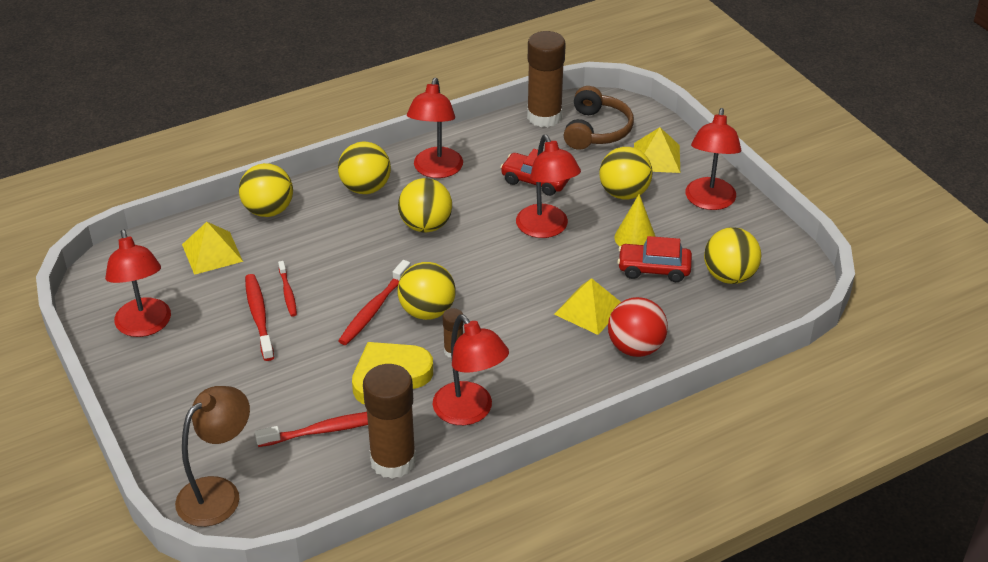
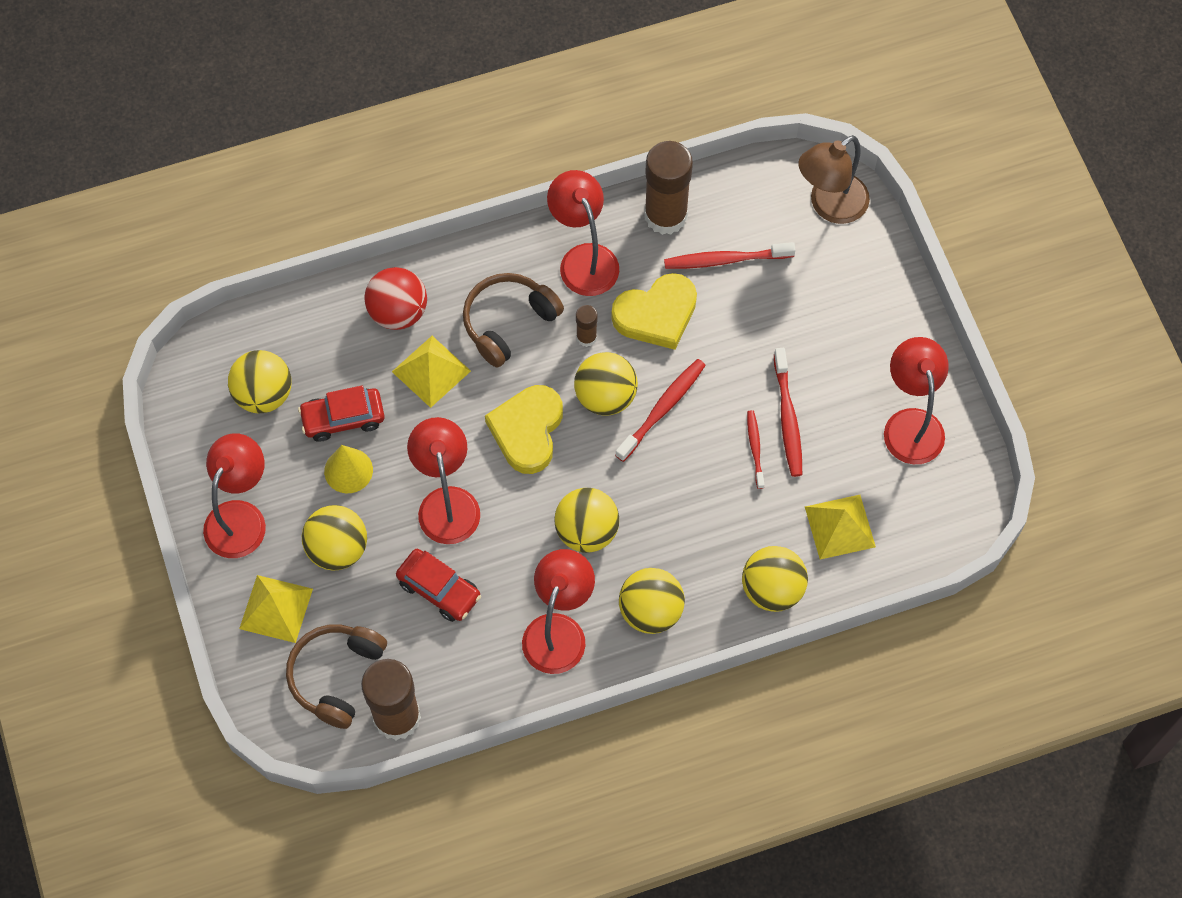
camera: 170 degrees left, 25 degrees up
(491, 280) = (527, 431): none -> yellow heart
(530, 353) = (508, 322): none -> brown headphones
(654, 269) = (343, 418): red car -> red car turned 150 degrees clockwise

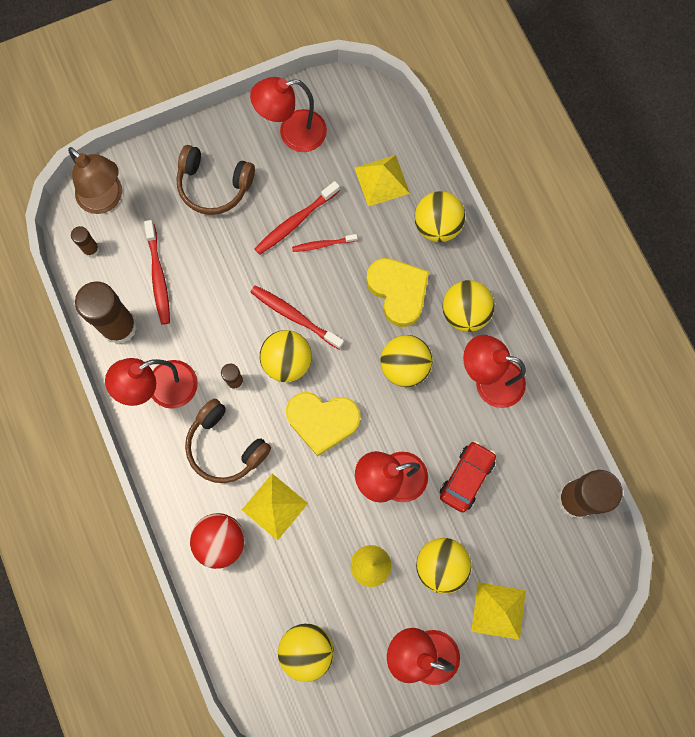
camera: 95 degrees left, 10 degrees up
(336, 676) = (549, 552): brown headphones -> brown headphones (214, 186)
(343, 418) = (324, 576): red car -> none
(656, 314) = (211, 327): yellow heart -> yellow heart (398, 291)
(765, 188) = (91, 249): none -> brown glue stick
(787, 418) = (295, 222): red toothbrush -> red toothbrush turned 150 degrees clockwise

